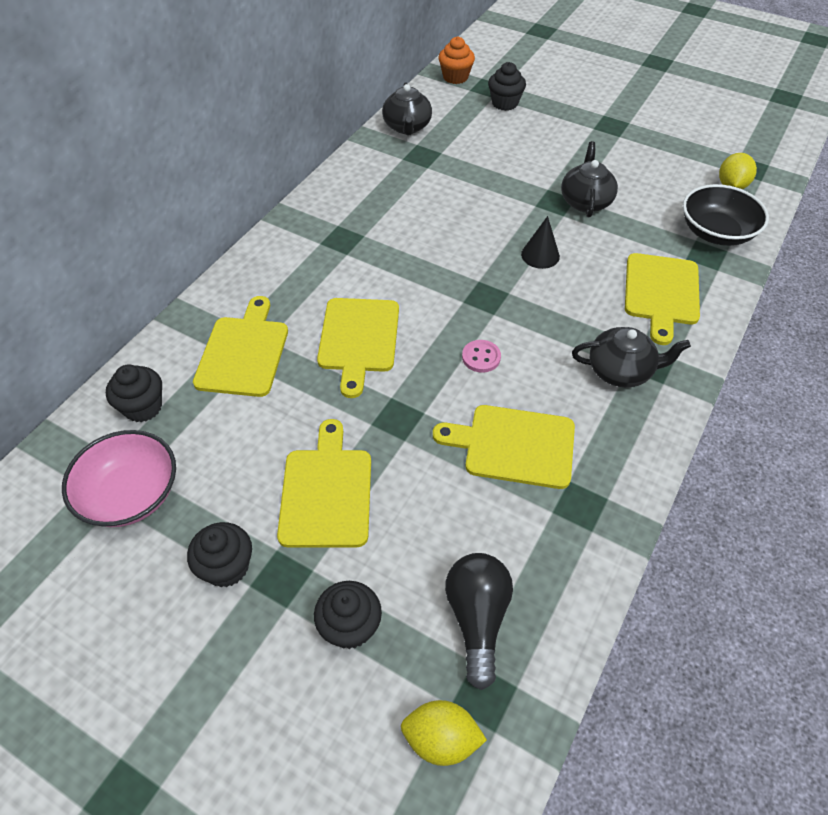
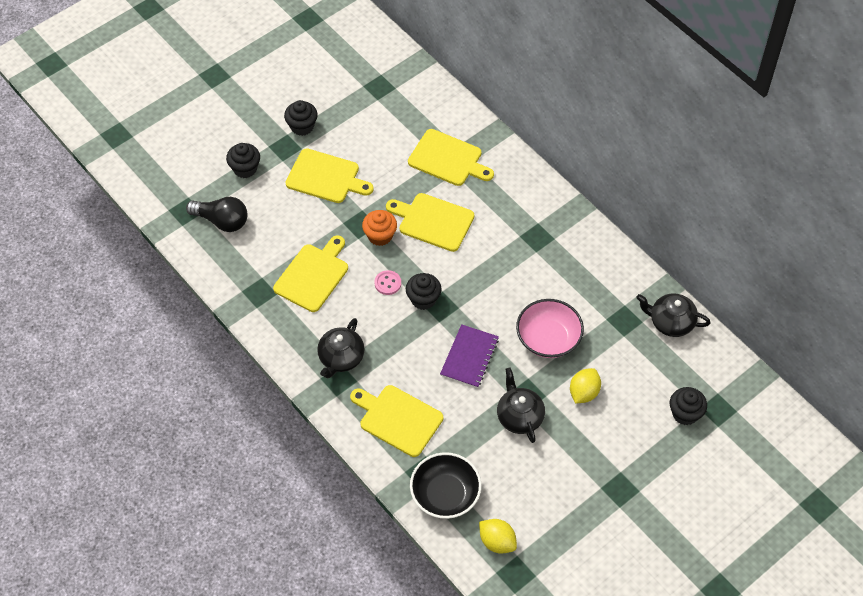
camera: 110 degrees right, 5 degrees up
(130, 494) = (366, 93): pink bowl -> pink bowl (548, 338)
(143, 407) = (425, 105): black cupcake -> black cupcake (423, 299)
(441, 739) = (176, 189): yellow lemon -> yellow lemon (584, 392)
(455, 77) = (744, 388): orange cupcake -> orange cupcake (380, 236)
(540, 255) = (469, 357): black cone -> purple notebook
(585, 201) = (519, 416): black teapot -> black teapot turned 135 degrees counterclockwise

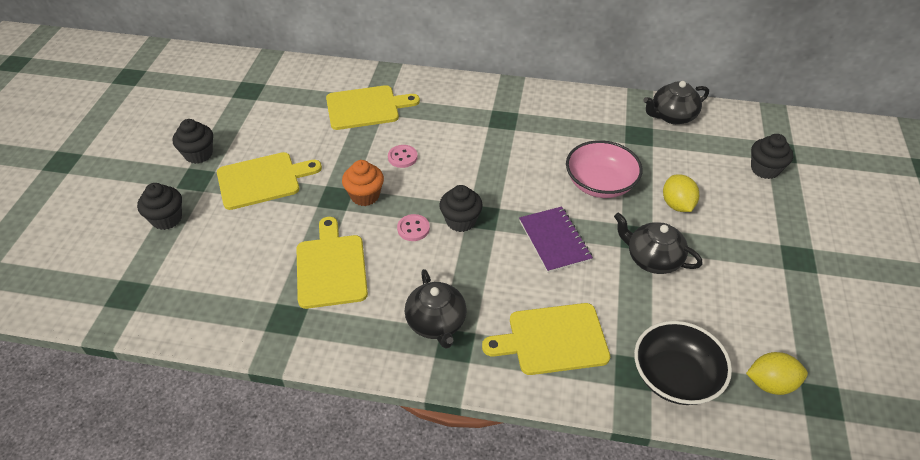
camera: 40 degrees left, 10 degrees down
(222, 221) = (181, 279): black light bulb -> none
(433, 221) = (402, 157): yellow cutting board -> pink button

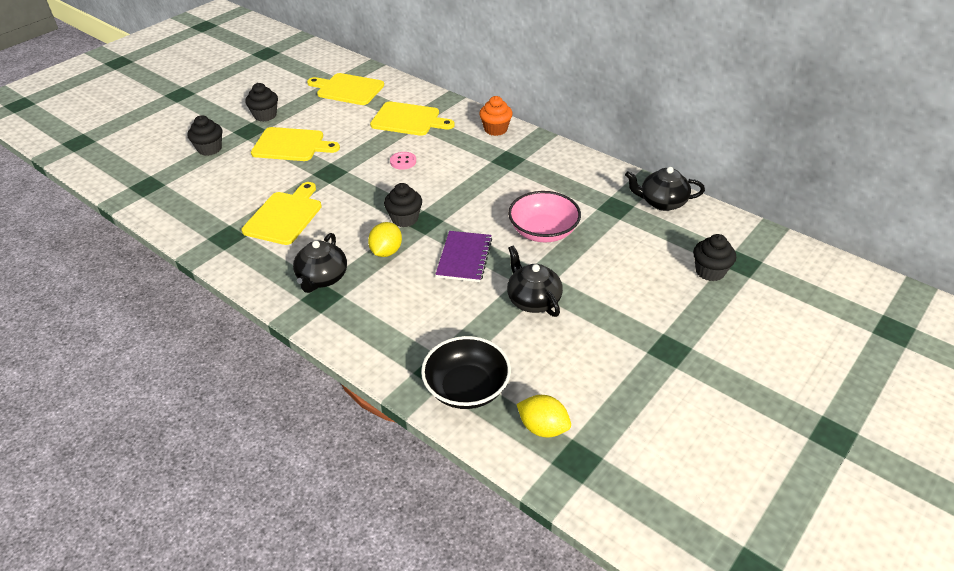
camera: 30 degrees right, 5 degrees down
(365, 196) = (351, 178): orange cupcake -> orange cupcake (495, 129)
(413, 229) = (365, 212): pink button -> none
(553, 339) = (396, 323): yellow cutting board -> yellow cutting board (348, 89)
(677, 205) = (596, 269): yellow lemon -> yellow lemon (386, 251)

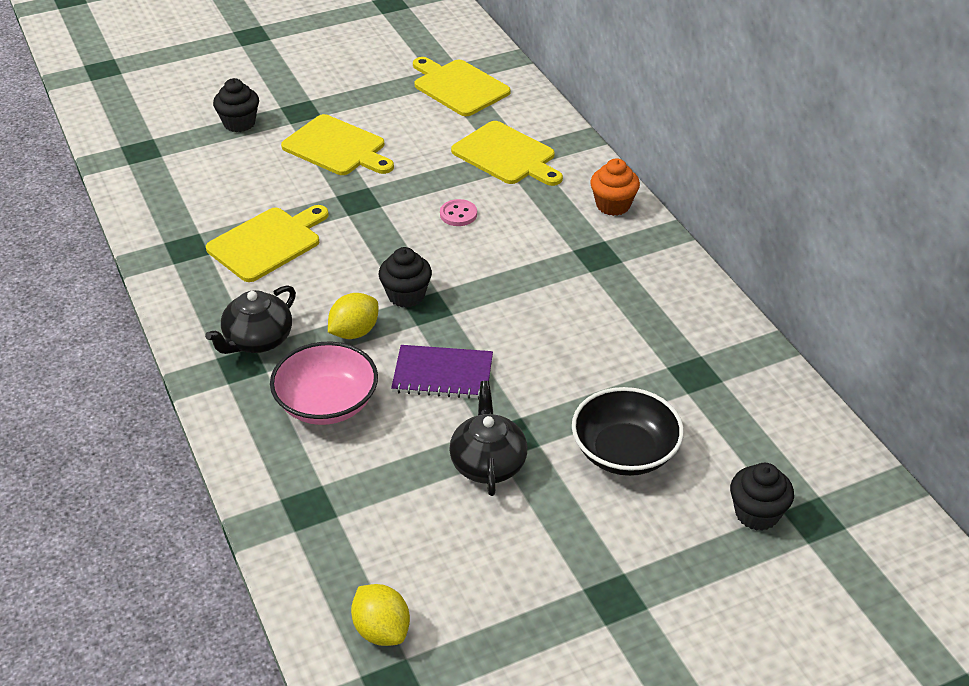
camera: 25 degrees right, 0 degrees up
(265, 115) = (332, 95): black cupcake -> none
(464, 258) = (443, 374): purple notebook -> purple notebook turned 60 degrees clockwise
(466, 388) = (328, 544): black bowl -> black bowl (624, 452)
(543, 231) = (570, 374): pink bowl -> pink bowl (327, 403)
(662, 202) = (767, 390): black teapot -> none

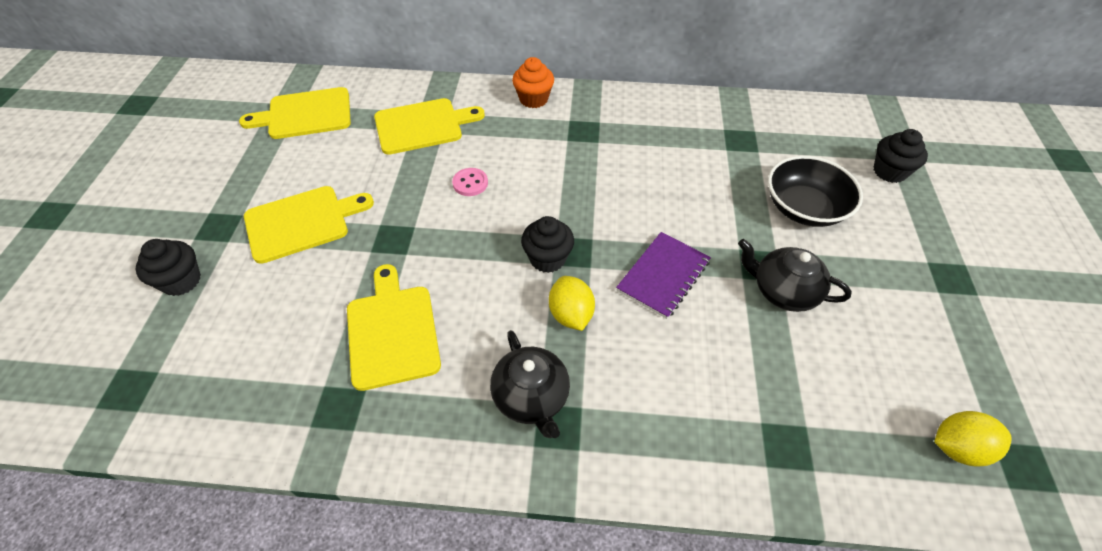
camera: 60 degrees left, 10 degrees up
(327, 403) = (655, 375): pink bowl -> none

